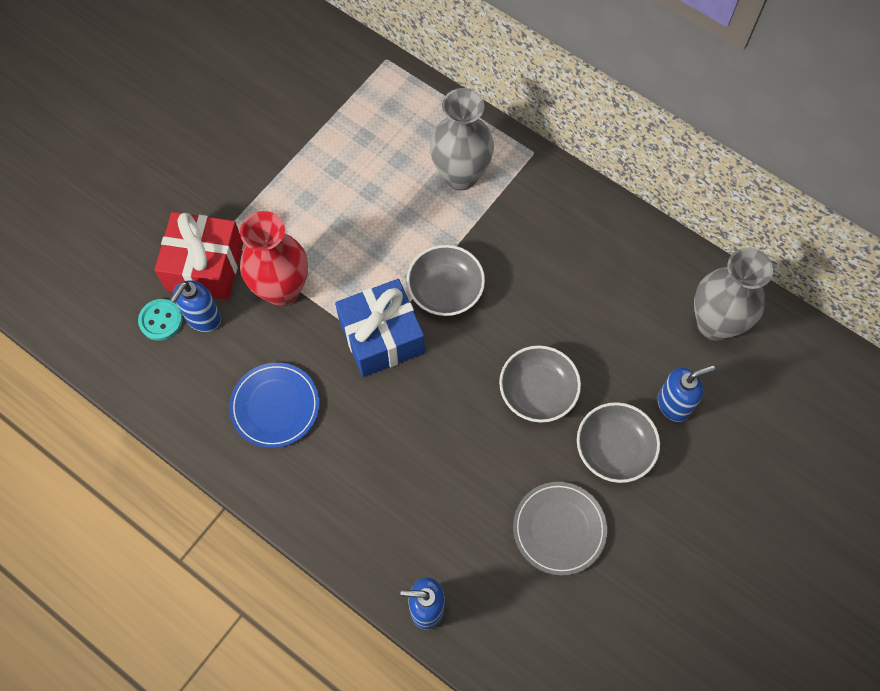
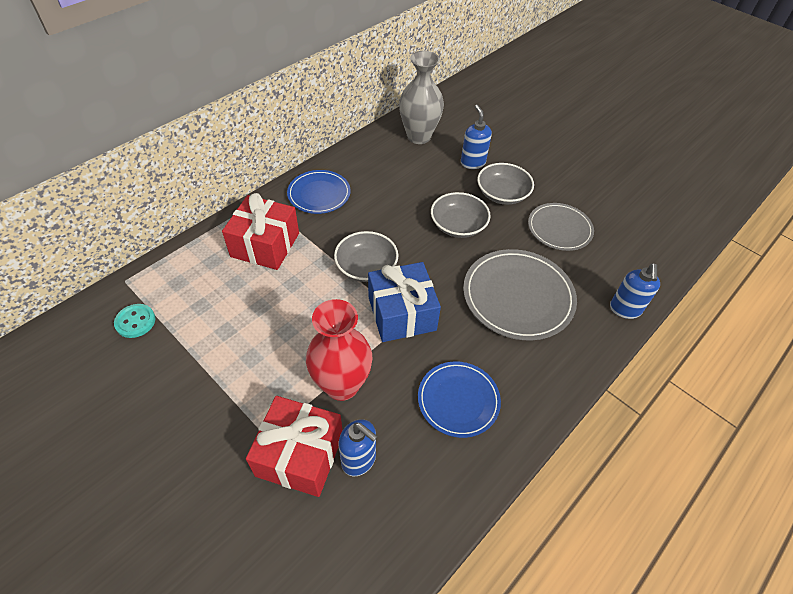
camera: 85 degrees left, 15 degrees down
(161, 320) = (353, 504): turquoise button -> turquoise button (135, 322)
(427, 470) = (518, 296): none -> grey plate
(460, 175) = (265, 245): grey vase -> red gift
(559, 215) = (319, 194): none -> blue plate

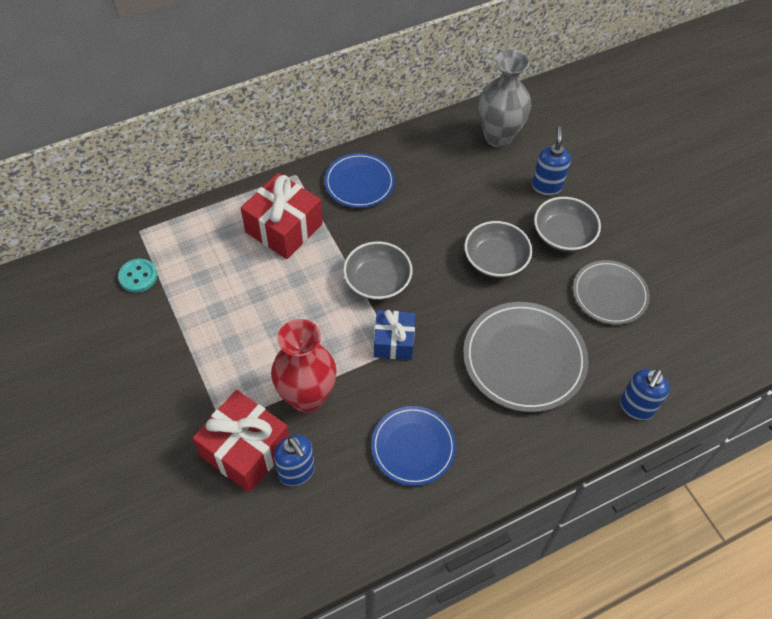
camera: 20 degrees right, 5 degrees up
(402, 313) = (394, 342): blue gift -> blue gift, size x0.64

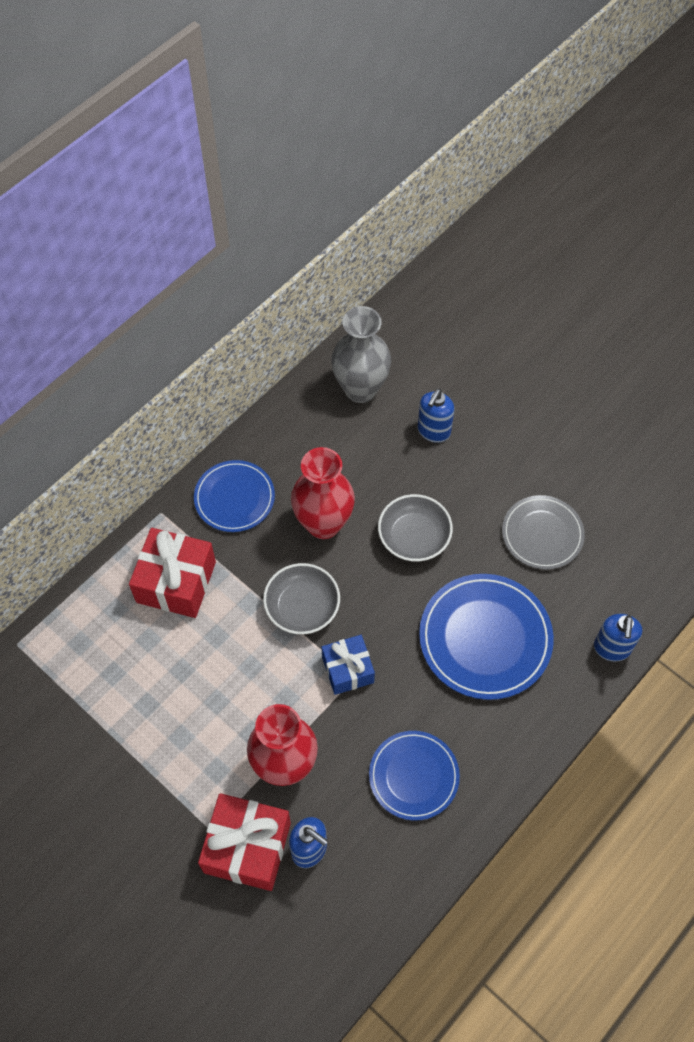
camera: 20 degrees left, 5 degrees up
(138, 276) = (42, 699): turquoise button -> none
(423, 225) = (323, 524): none -> red vase
(524, 359) = (485, 638): grey plate -> blue plate
(547, 186) = (433, 431): blue soap dispenser -> blue soap dispenser turned 135 degrees counterclockwise
(563, 234) = (471, 482): grey bowl -> none

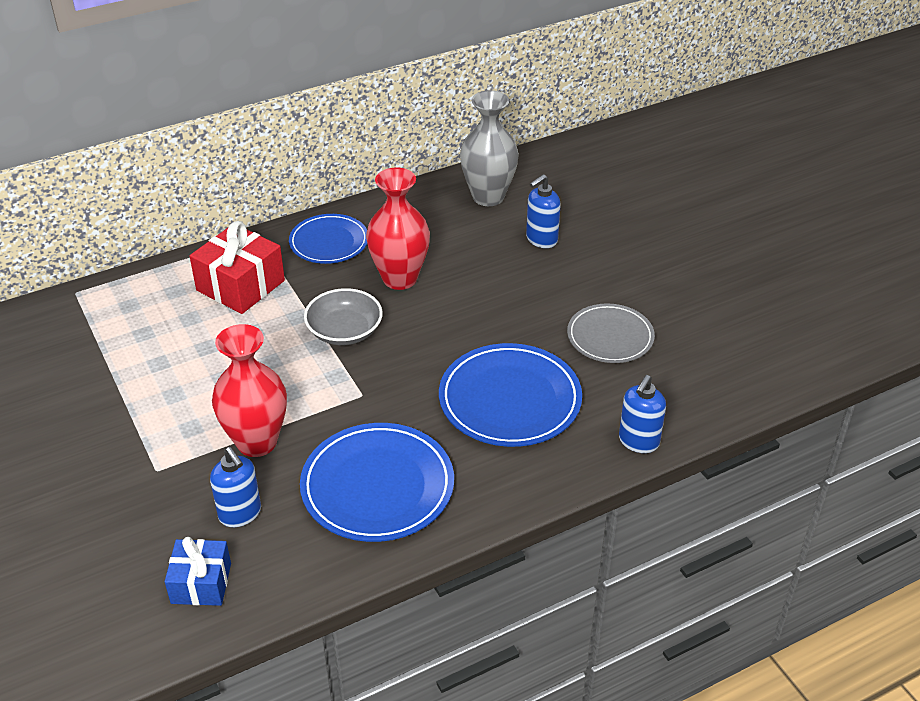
camera: 20 degrees right, 20 degrees down
(247, 847) = (182, 494): red gift -> none
(348, 669) = (360, 387): blue gift -> blue gift (201, 583)
(413, 776) = (377, 486): blue plate -> blue plate, size x1.56
(414, 537) = (480, 308): grey bowl -> none

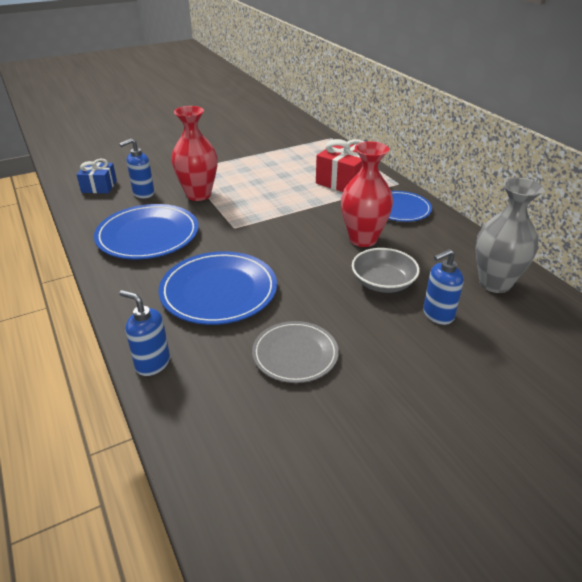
camera: 90 degrees right, 5 degrees down
(344, 331) = (299, 219): grey bowl -> grey bowl (383, 282)
(541, 240) = (437, 315): blue soap dispenser -> blue soap dispenser turned 75 degrees counterclockwise

